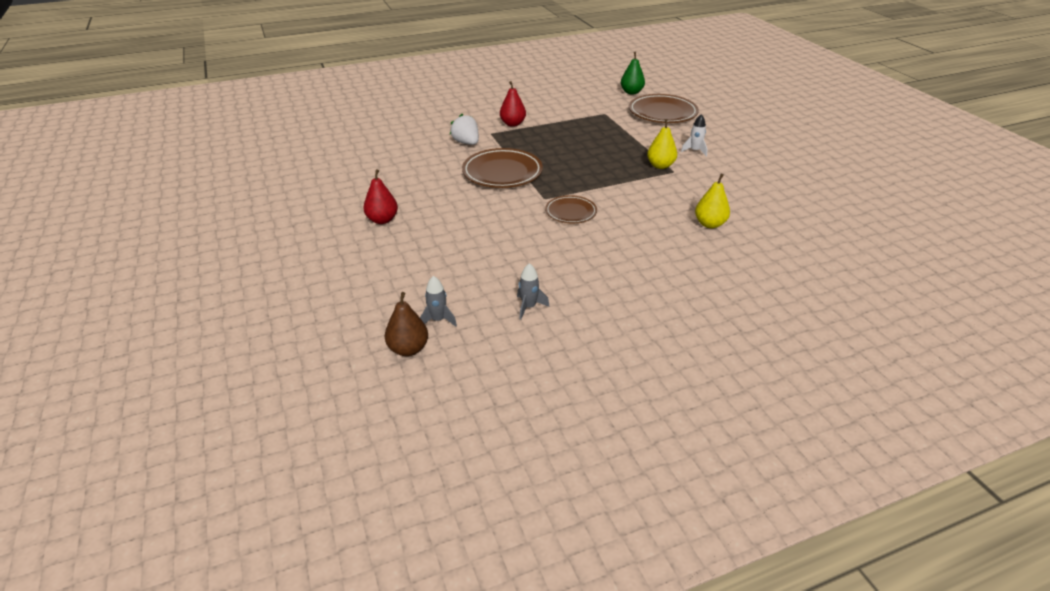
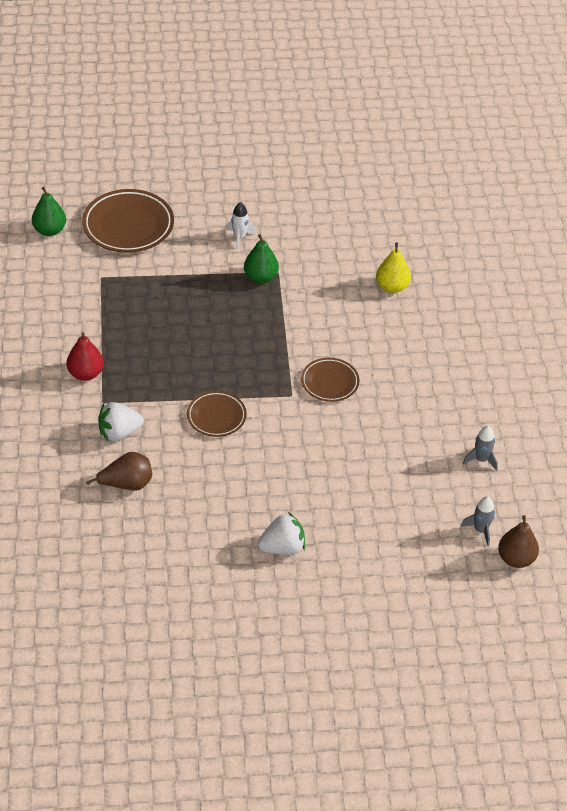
camera: 75 degrees left, 10 degrees up
(382, 220) = (282, 547): red pear -> white strawberry
(421, 153) = (127, 484): none -> brown pear
(502, 173) = (216, 416): brown plate -> brown plate, size x0.59
(660, 166) = (260, 277): yellow pear -> green pear

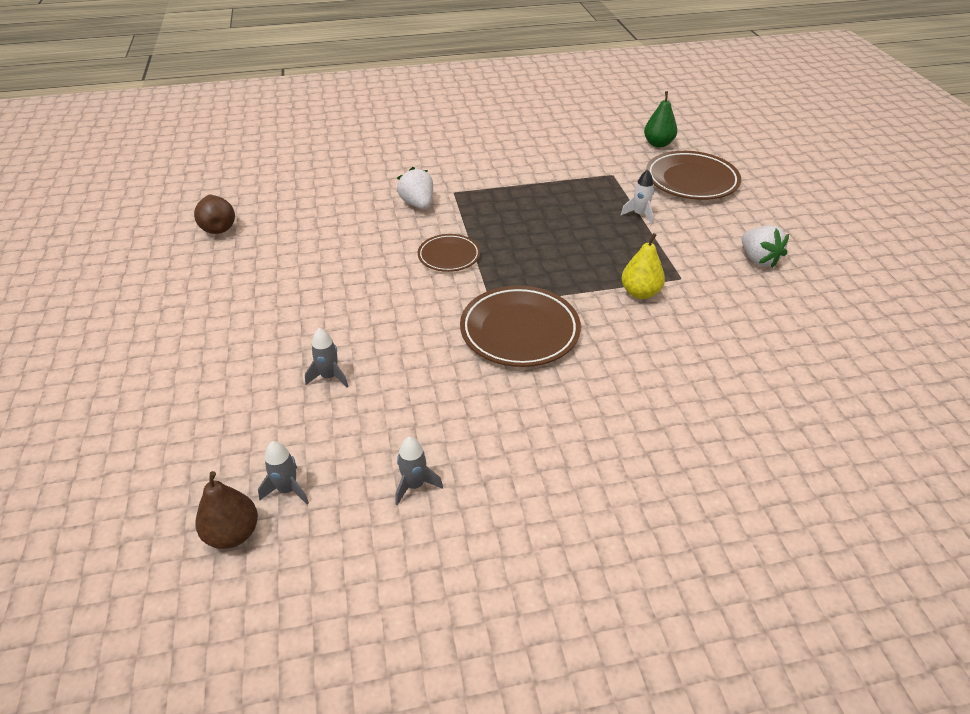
camera: 85 degrees right, 5 degrees down
(85, 373) = (486, 180): red pear -> none
(127, 484) = (355, 214): brown pear -> brown pear (218, 227)
(239, 237) = (719, 247): white rocket -> white rocket (639, 215)
(260, 277) = (664, 266): green pear -> none
(282, 547) = (272, 315): white strawberry -> white strawberry (758, 259)
(329, 382) = (519, 331): brown plate -> brown plate, size x1.70
(368, 506) = (329, 377): none -> grey rocket
(392, 287) = (708, 374): yellow pear -> yellow pear (640, 293)

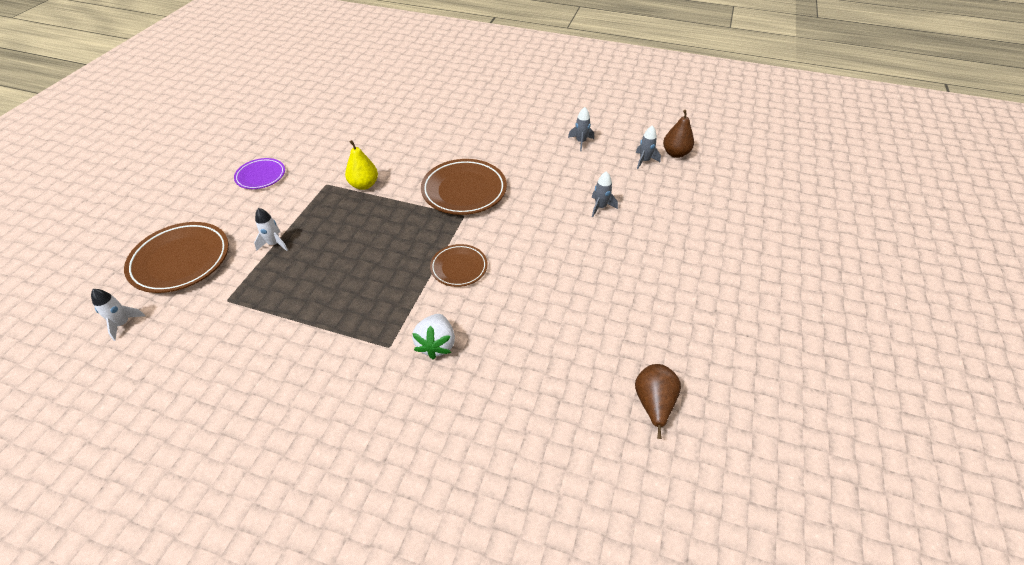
camera: 150 degrees left, 5 degrees up
(658, 144) = (123, 324): green pear -> white rocket
(758, 259) = (261, 176): white strawberry -> purple plate

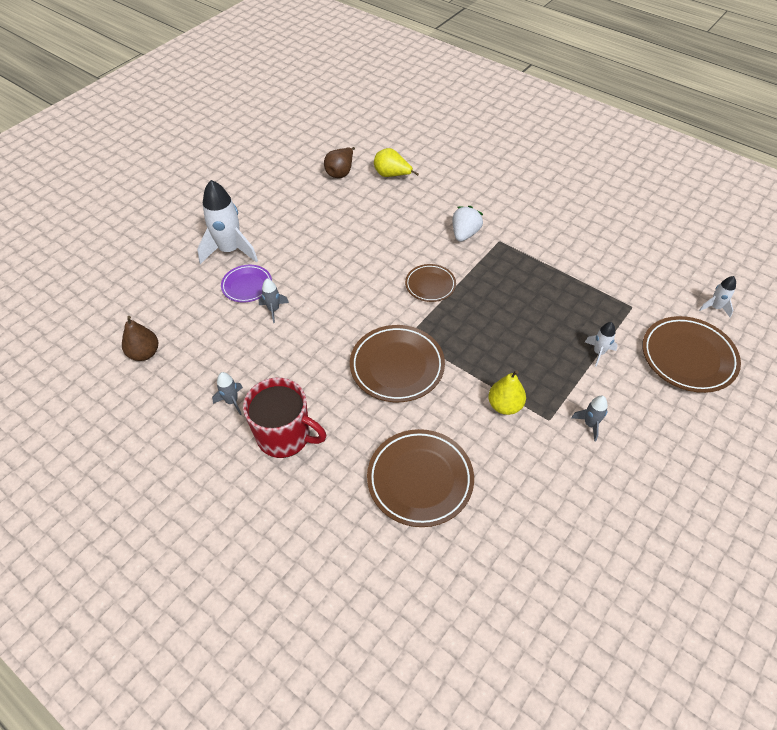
camera: 160 degrees left, 5 degrees up
(261, 176) = (630, 456): purple plate -> purple plate (247, 286)
(421, 133) = (420, 480): none -> brown plate
(527, 133) = (285, 436): none -> red mug
(576, 422) = (392, 175): none -> yellow pear
(644, 161) = (186, 353): grey rocket -> grey rocket (590, 424)
(693, 250) = (230, 250): none -> white rocket

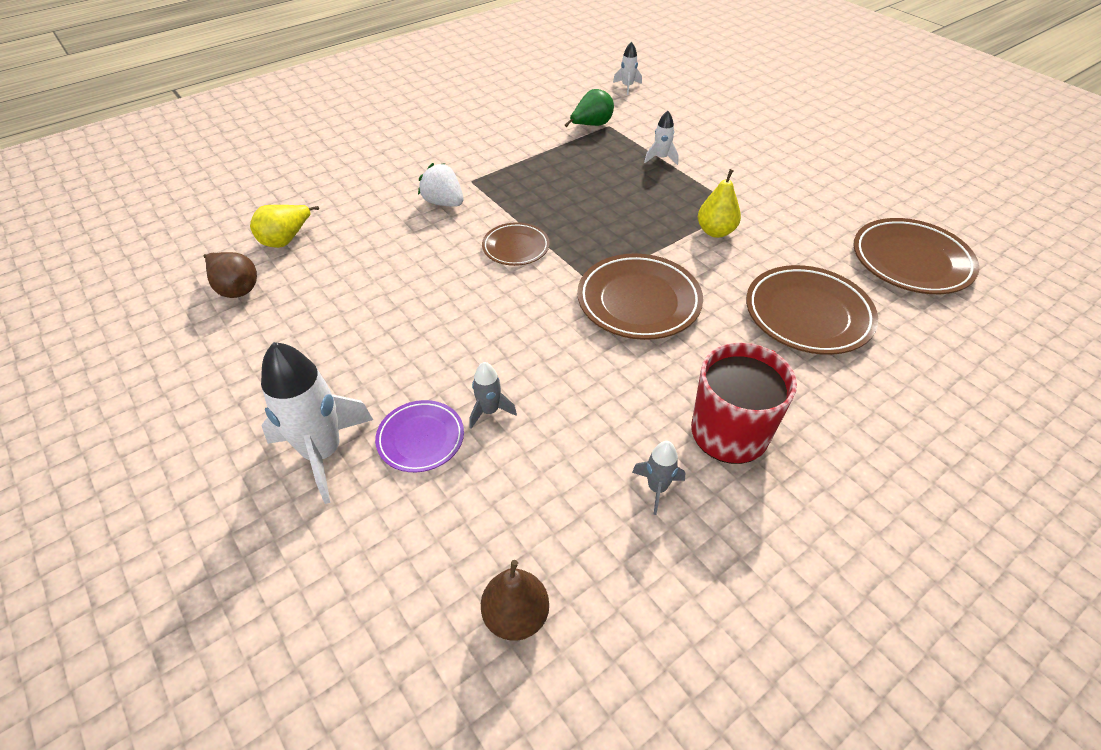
camera: 75 degrees left, 5 degrees down
(590, 424) = (748, 185): grey rocket -> none
(624, 294) = (591, 125): none -> green pear
(688, 357) = (681, 115): brown plate -> brown plate (911, 261)

